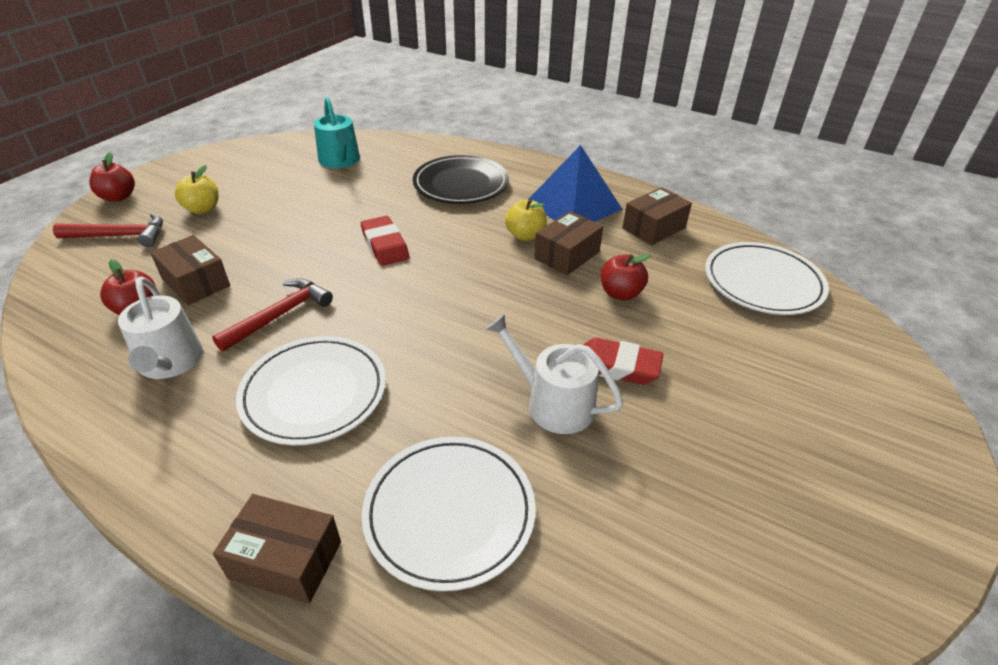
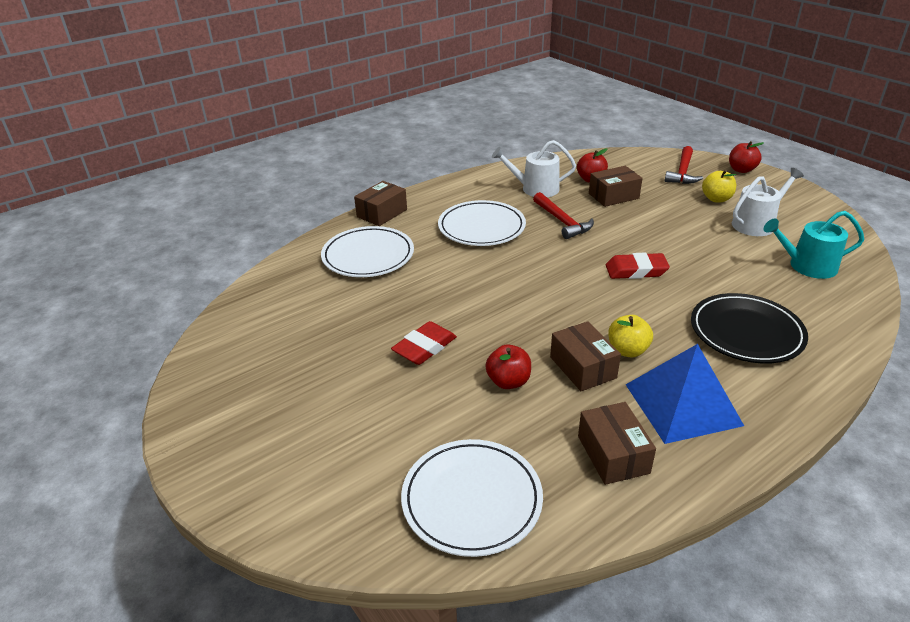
camera: 115 degrees right, 5 degrees down
(553, 403) = (413, 307): white watering can -> white watering can (757, 224)

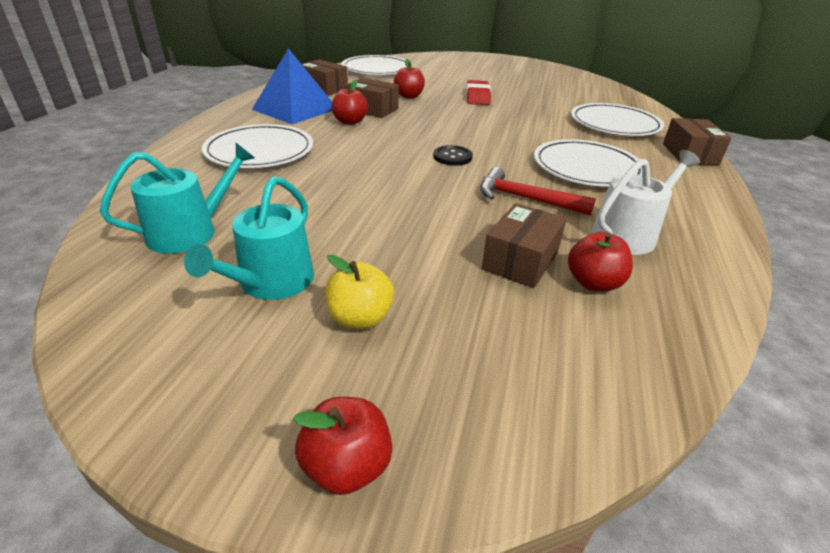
camera: 140 degrees right, 0 degrees up
(570, 269) = (452, 157): none -> black button
(627, 350) = (350, 122): yellow apple -> red apple
(636, 270) = (391, 171): red eraser -> none
(683, 172) = (473, 381): red hammer -> none
(746, 332) = (260, 151): black plate -> white plate
(757, 224) = (271, 283): white watering can -> turquoise watering can

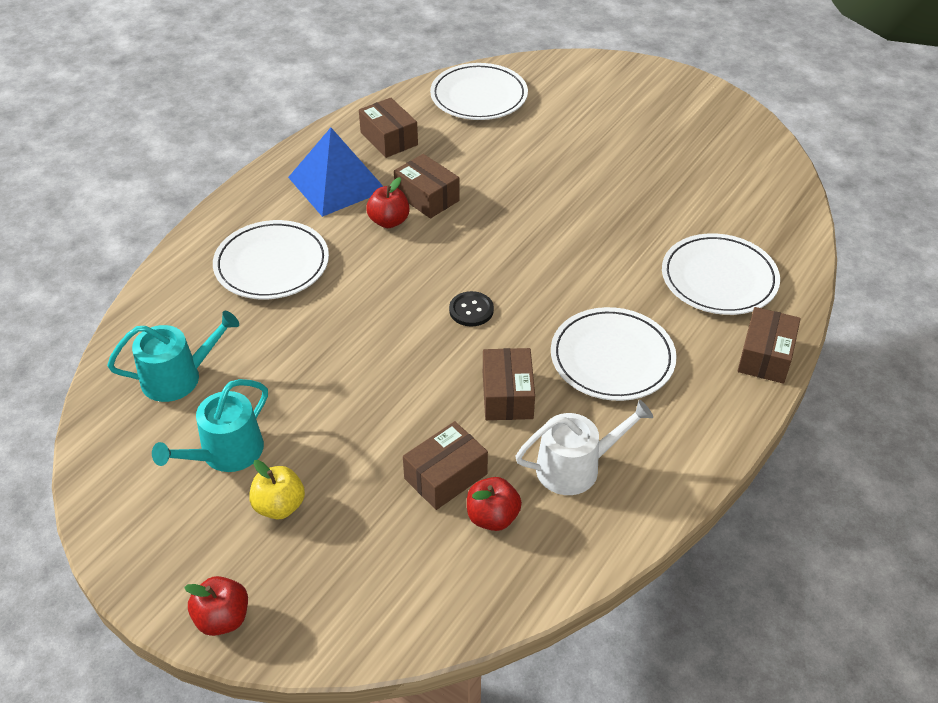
camera: 20 degrees right, 10 degrees up
(409, 96) = (487, 173): red apple -> none
(477, 97) = (578, 187): red eraser -> none
(526, 199) = (507, 395): red hammer -> brown box

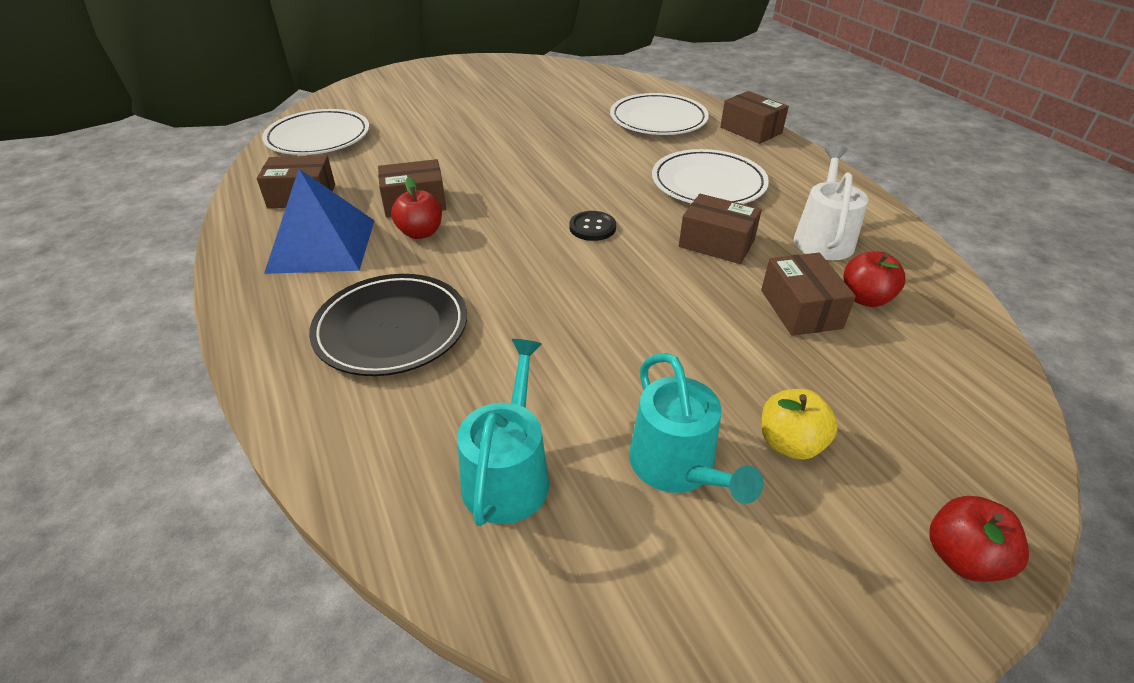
camera: 60 degrees left, 5 degrees down
(272, 264) = (391, 329): white plate -> black plate

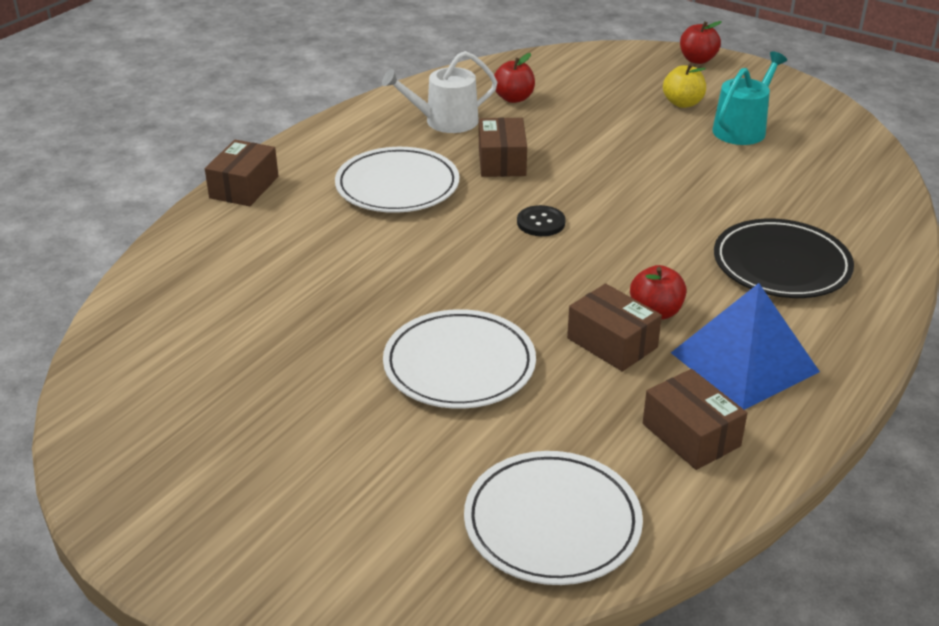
camera: 120 degrees left, 5 degrees down
(508, 474) = (818, 173): turquoise watering can -> none
(658, 119) = (257, 250): white plate -> white plate (459, 365)
(800, 309) = (553, 117): brown box -> none

